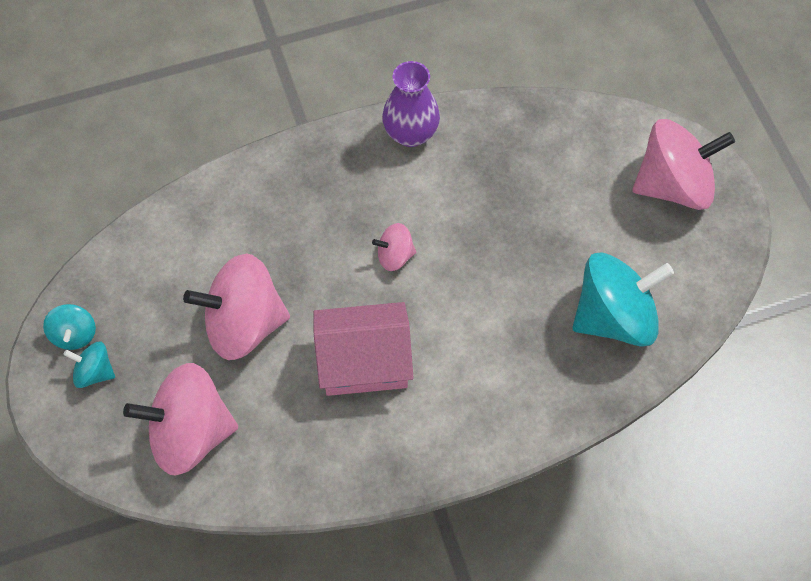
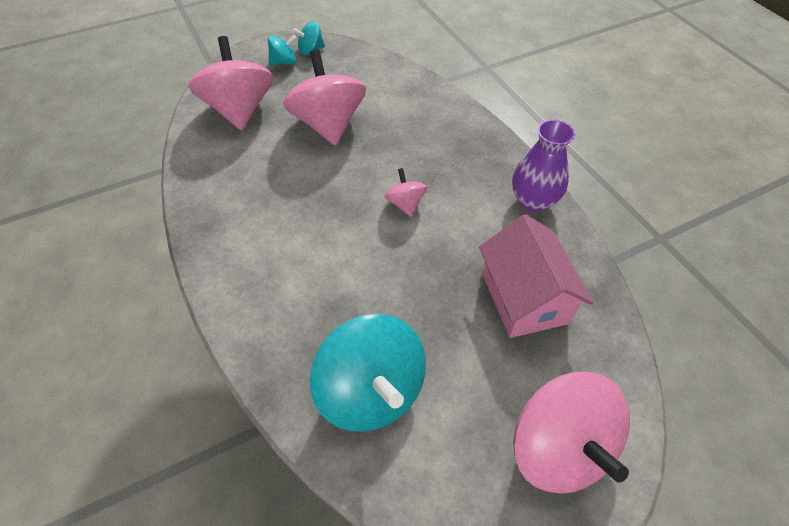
camera: 80 degrees right, 10 degrees down
(94, 372) = (284, 62): turquoise spinning top -> turquoise spinning top turned 60 degrees clockwise
(364, 362) = (301, 195): pink house -> pink house (524, 298)

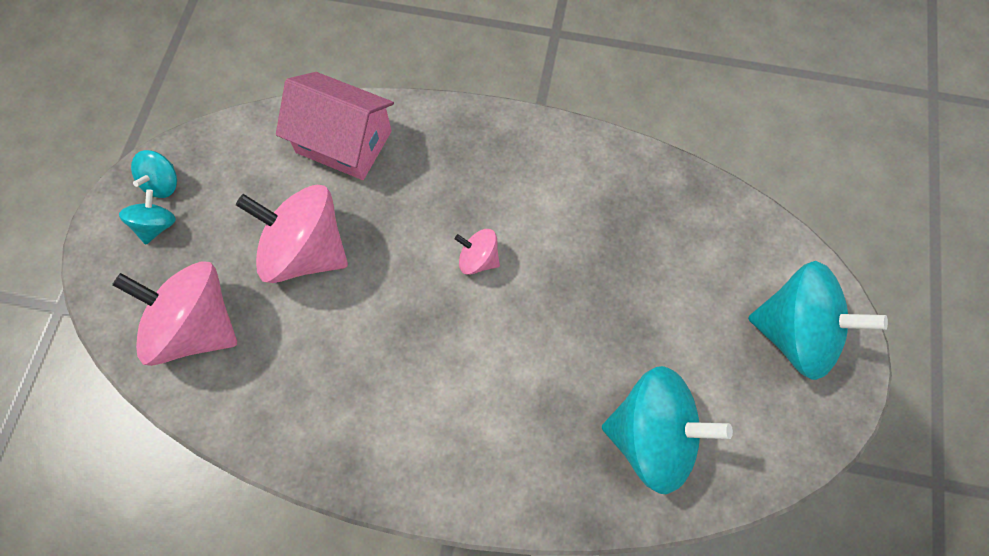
camera: 50 degrees left, 15 degrees up
(524, 298) = (656, 246): pink house -> pink house (343, 142)
(533, 201) = (565, 151): purple vase -> none
(558, 448) = (795, 333): pink spinning top -> turquoise spinning top

